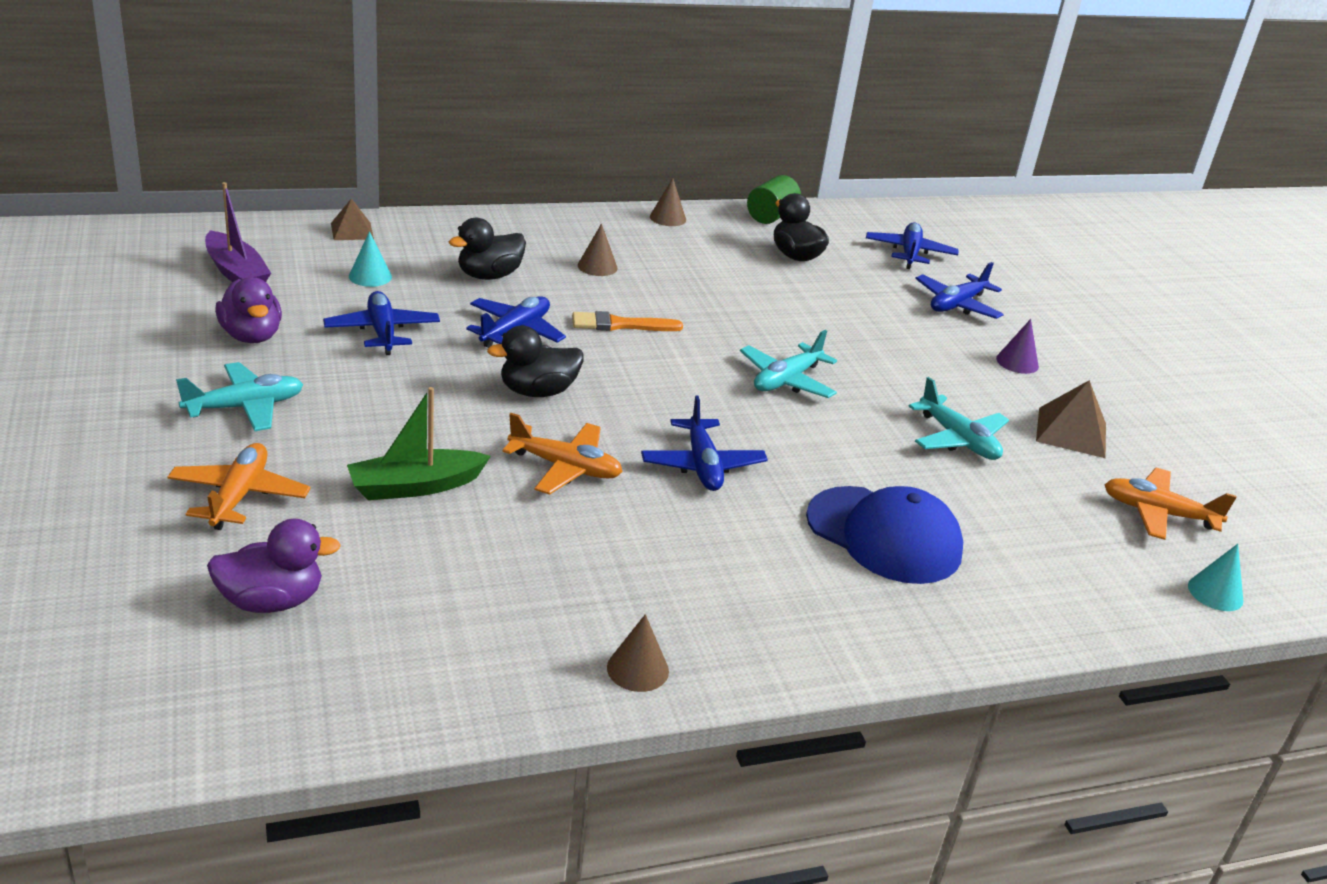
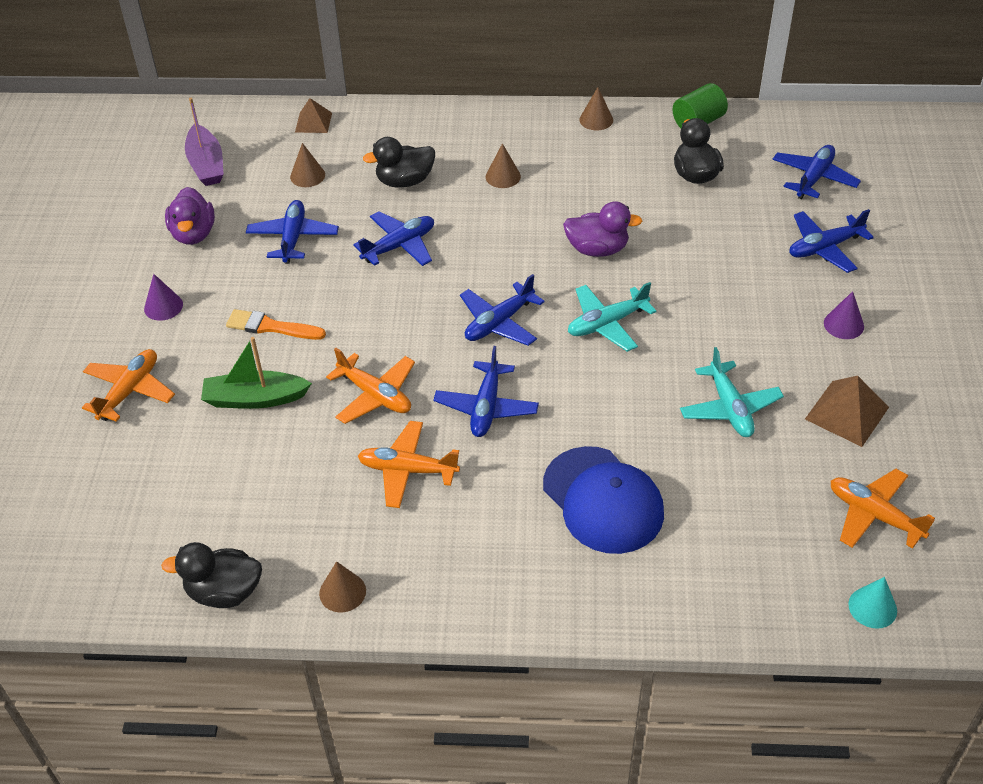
camera: 25 degrees right, 15 degrees up
(245, 407) = (163, 306): turquoise plane -> purple cone
(272, 601) = (118, 488): purple duck -> purple duck (597, 249)
(370, 276) = (307, 175): turquoise cone -> brown cone
(537, 391) = (388, 314): black duck -> black duck (224, 592)
(620, 325) = (491, 246): orange brush -> orange brush (271, 327)
(646, 535) = (408, 470): none -> orange plane
(670, 389) = (499, 323): none -> blue plane

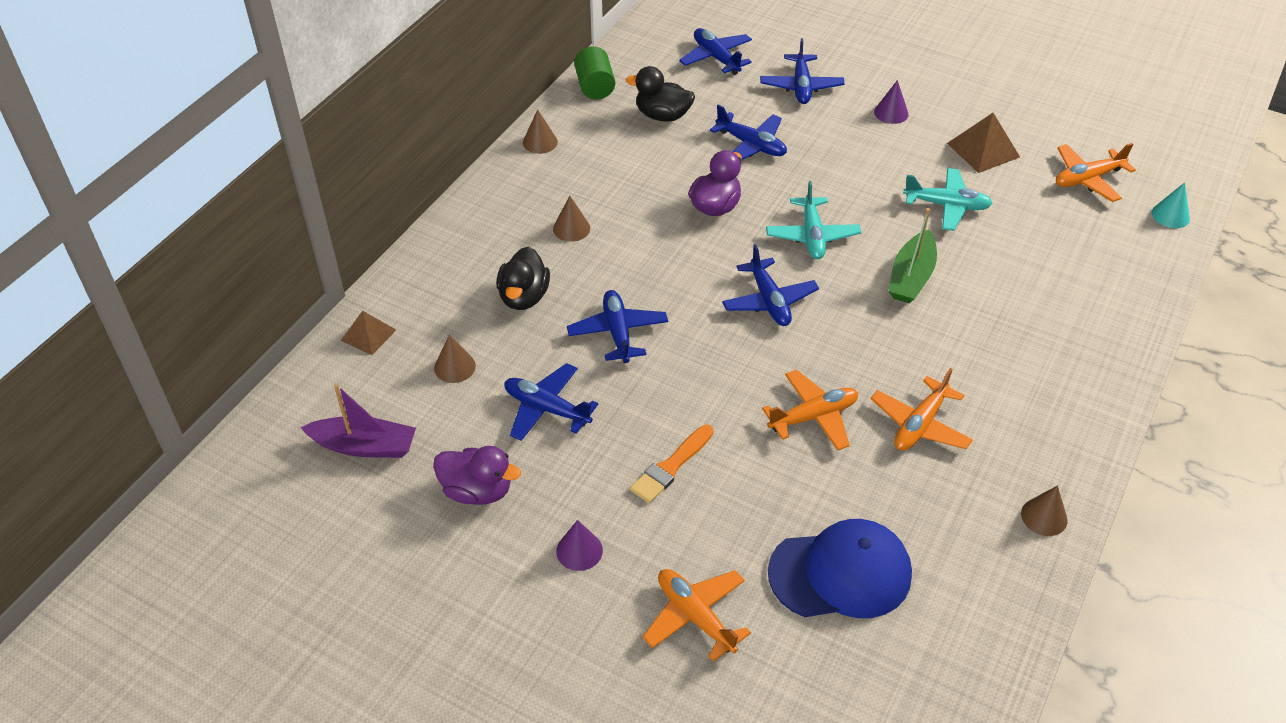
camera: 65 degrees left, 0 degrees up
(224, 592) = (1011, 607): black duck -> none
(255, 399) = (767, 510): green boat -> green boat (911, 277)
(486, 407) = (870, 346): blue plane -> blue plane (751, 145)
(603, 500) = (1011, 313): blue cap -> blue cap (840, 573)

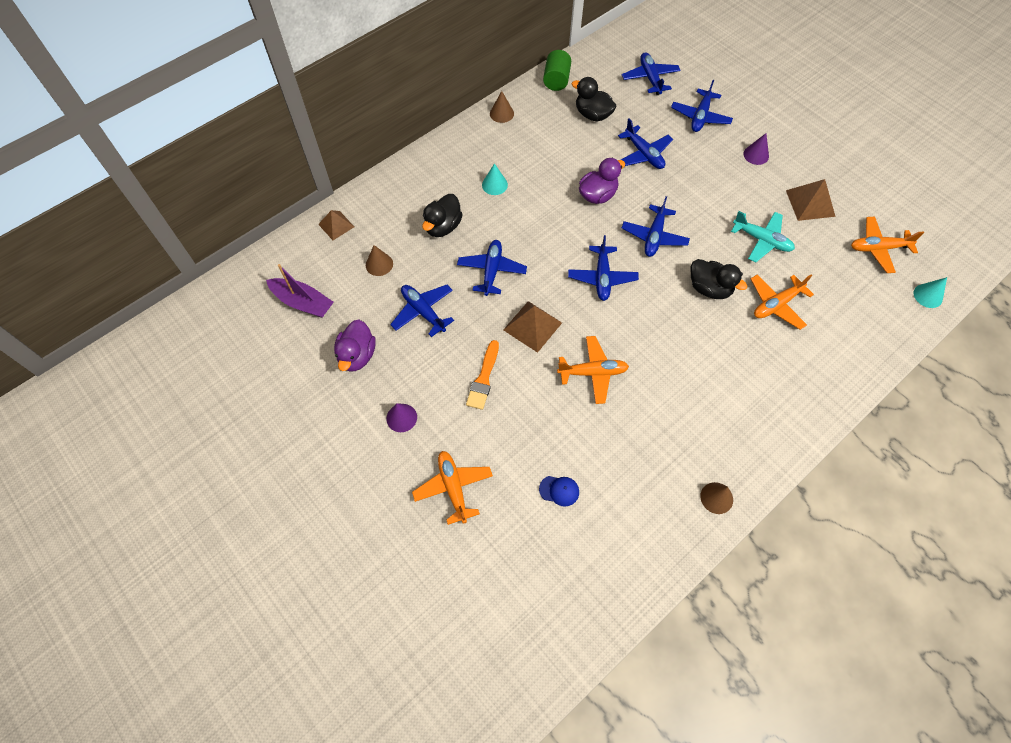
camera: 20 degrees right, 15 degrees up
(477, 491) = (357, 355): purple duck -> purple duck turned 60 degrees clockwise
(571, 228) = (494, 185): brown cone -> turquoise cone
(671, 467) = (483, 378): orange brush -> orange brush turned 45 degrees counterclockwise
(706, 384) = (532, 326): none -> brown pyramid
(812, 236) = (654, 236): turquoise plane -> blue plane
(840, 573) = (559, 490): blue cap -> blue cap, size x0.41
(911, 277) = (709, 288): green boat -> black duck
(920, 424) = (663, 401): orange plane -> orange plane (776, 304)

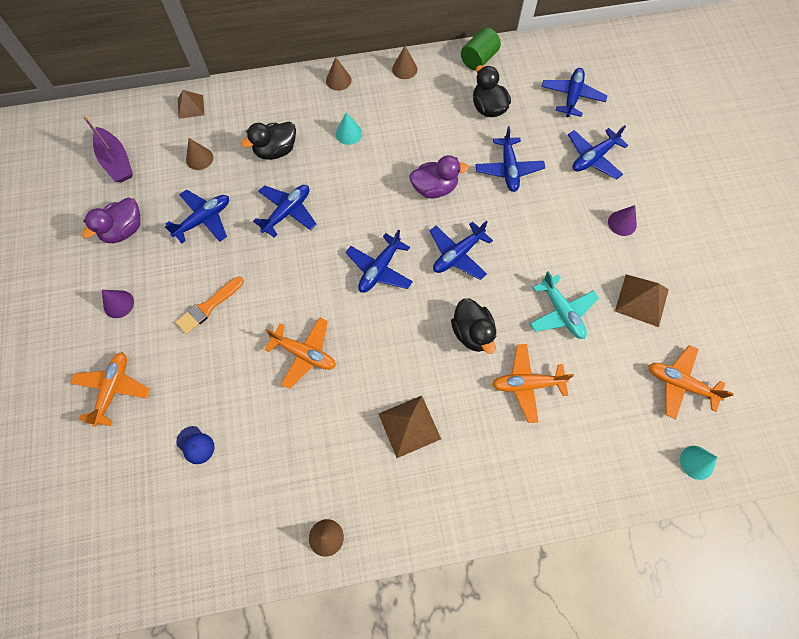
camera: 30 degrees right, 5 degrees up
(423, 312) = (204, 220): blue plane -> blue plane turned 60 degrees clockwise
(452, 146) = (338, 80): none -> brown cone
(532, 326) = (284, 282): brown pyramid -> brown pyramid (409, 426)

